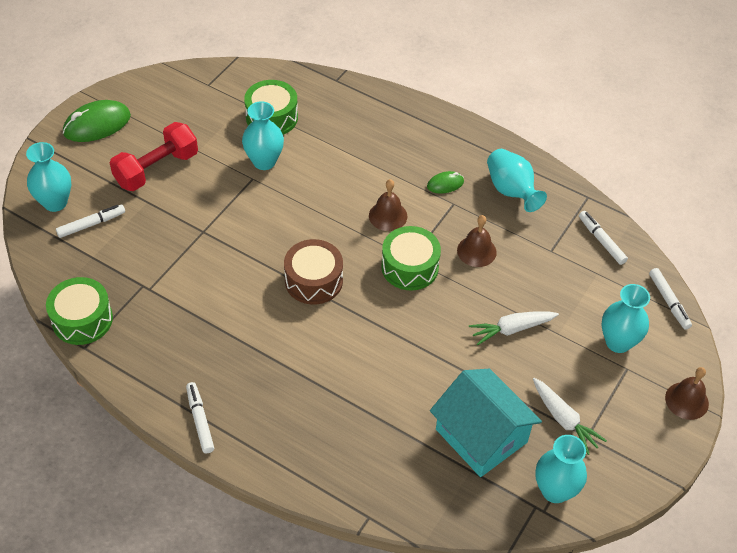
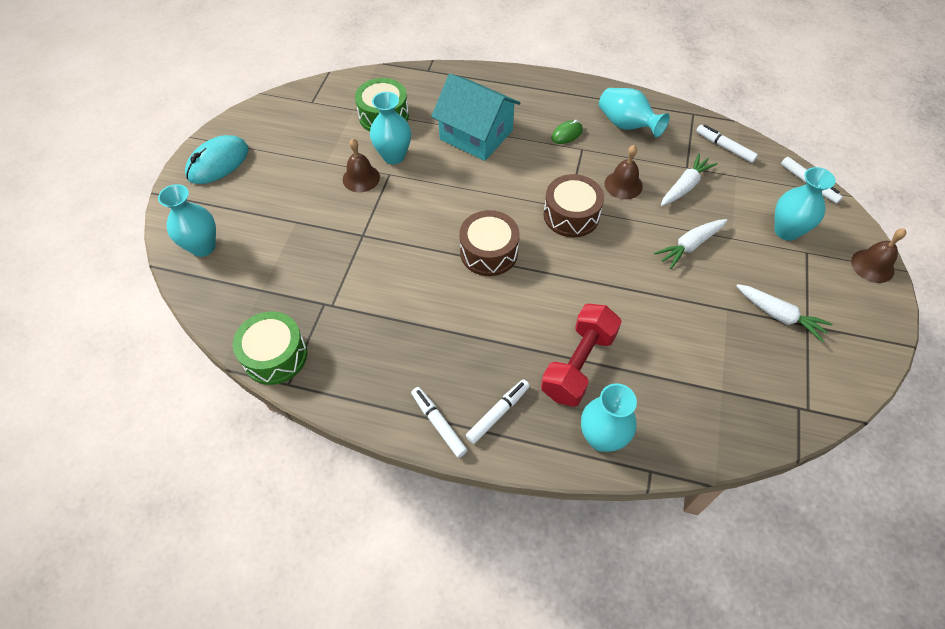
camera: 15 degrees left, 5 degrees up
(91, 224) = (248, 258): white marker -> white marker (498, 413)
(97, 124) = (218, 163): green mouse -> turquoise mouse
(156, 169) = (293, 189): red dumbbell -> red dumbbell (578, 364)
(388, 216) = (529, 175): brown bell -> brown bell (361, 178)
(410, 267) = (571, 215): green drum -> brown drum
(481, 436) = (714, 354): turquoise house -> turquoise house (476, 135)
(538, 269) = (685, 186): none -> white carrot
(555, 490) = (807, 386): turquoise vase -> turquoise vase (602, 438)

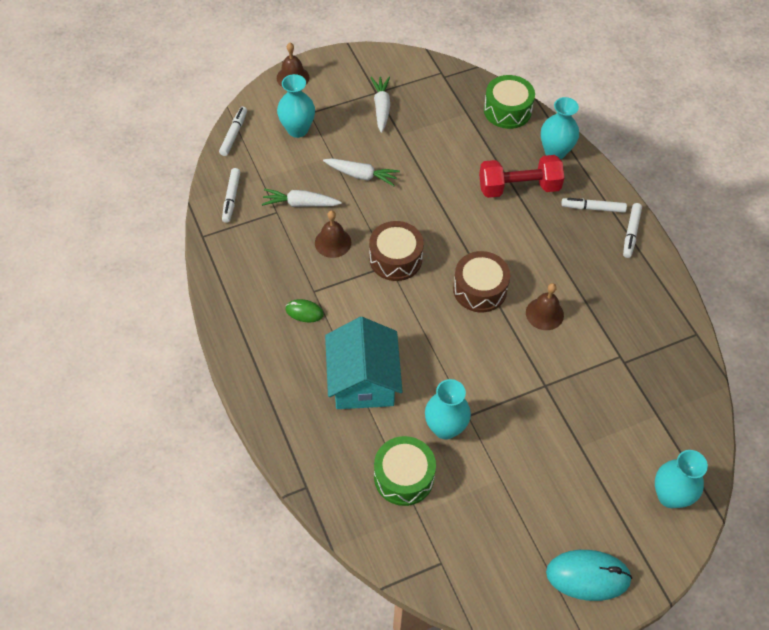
camera: 130 degrees left, 0 degrees up
(275, 356) = (689, 359): green drum -> green drum (507, 110)
(361, 178) = (492, 434): brown bell -> brown bell (544, 314)
(626, 125) = (256, 275): turquoise vase -> none

